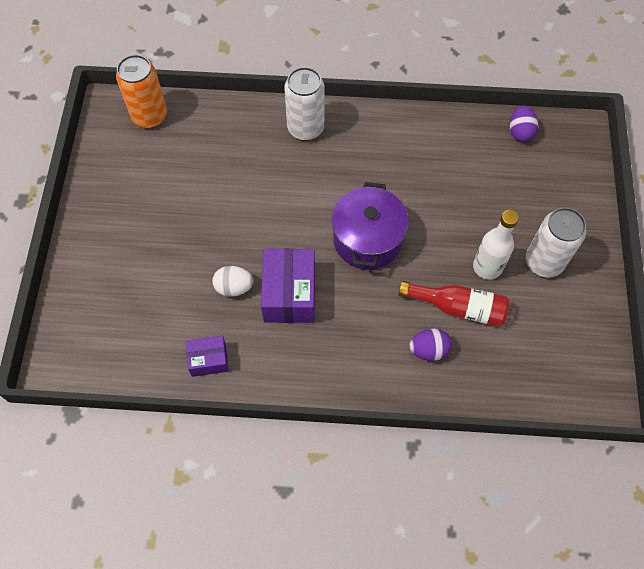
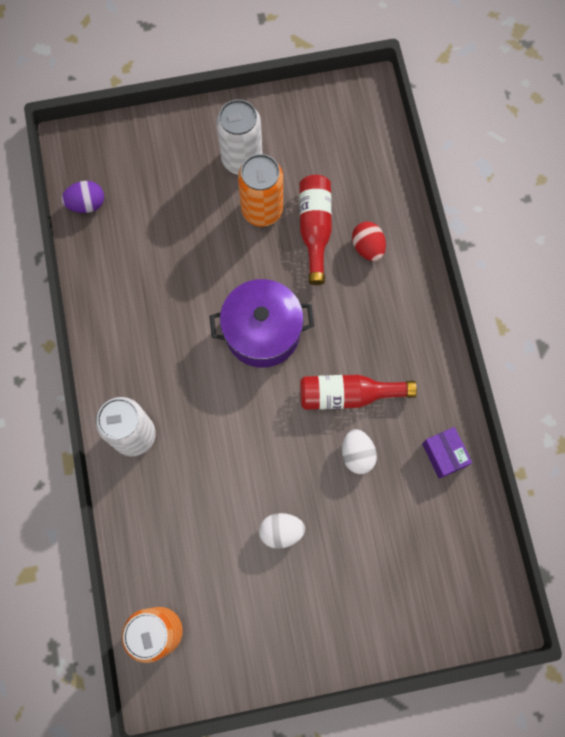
camera: 105 degrees left, 10 degrees up
(191, 213) = (281, 531): none -> white egg
(289, 294) = (348, 395): purple box -> red bottle
(429, 350) = (367, 247): purple egg -> red egg
(487, 267) = (262, 210): white bottle -> orange can

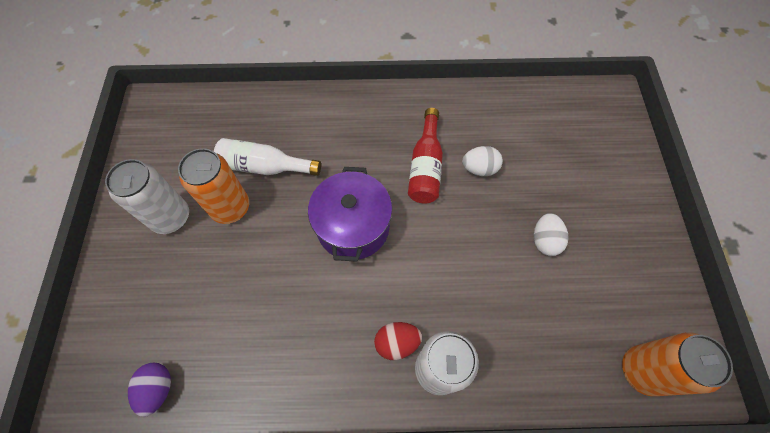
camera: 80 degrees left, 10 degrees down
(315, 229) = (265, 167): red bottle -> white bottle
(367, 247) = (295, 129): red egg -> red egg (397, 343)
(444, 455) = (485, 108): purple box -> none

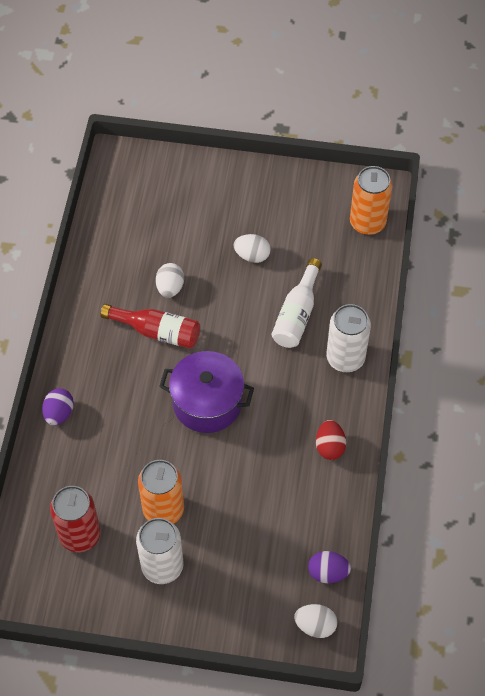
camera: 80 degrees left, 5 degrees down
(95, 383) = (315, 625): none -> white egg
(203, 144) = (80, 535): none -> red can
(265, 167) = (123, 475): white bottle -> white bottle (297, 314)
(323, 105) = (59, 413): none -> purple egg
(397, 343) = (319, 384): red egg -> red egg (329, 446)

